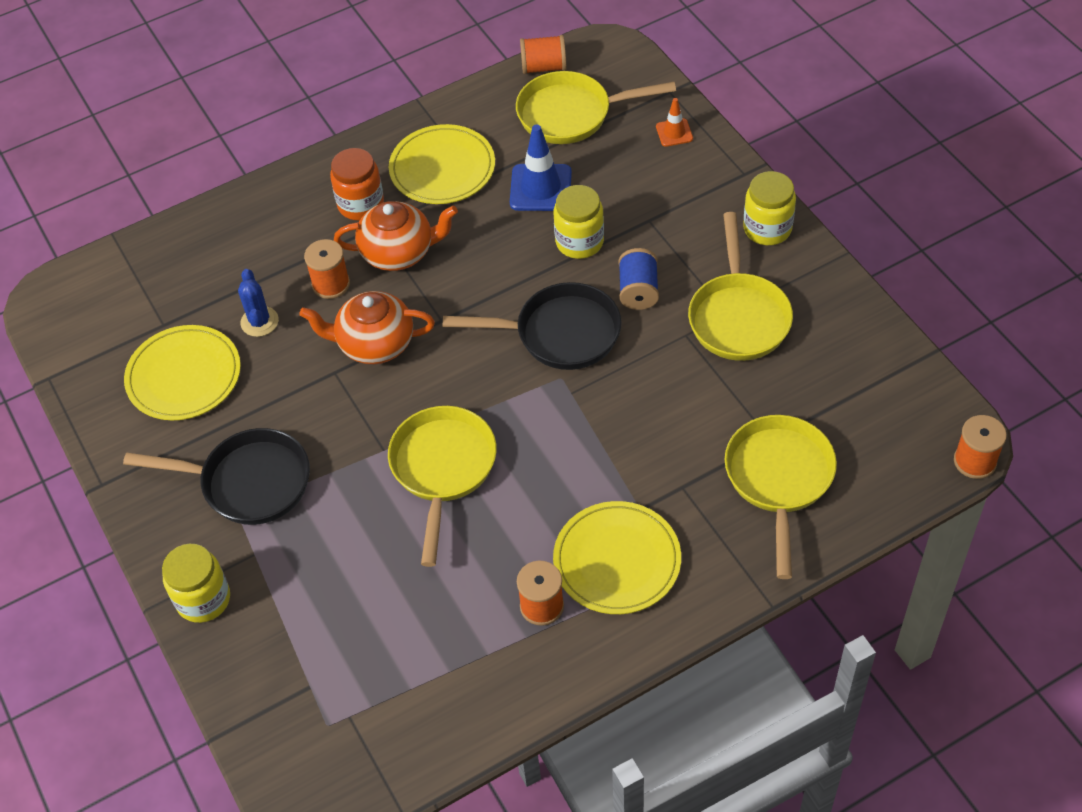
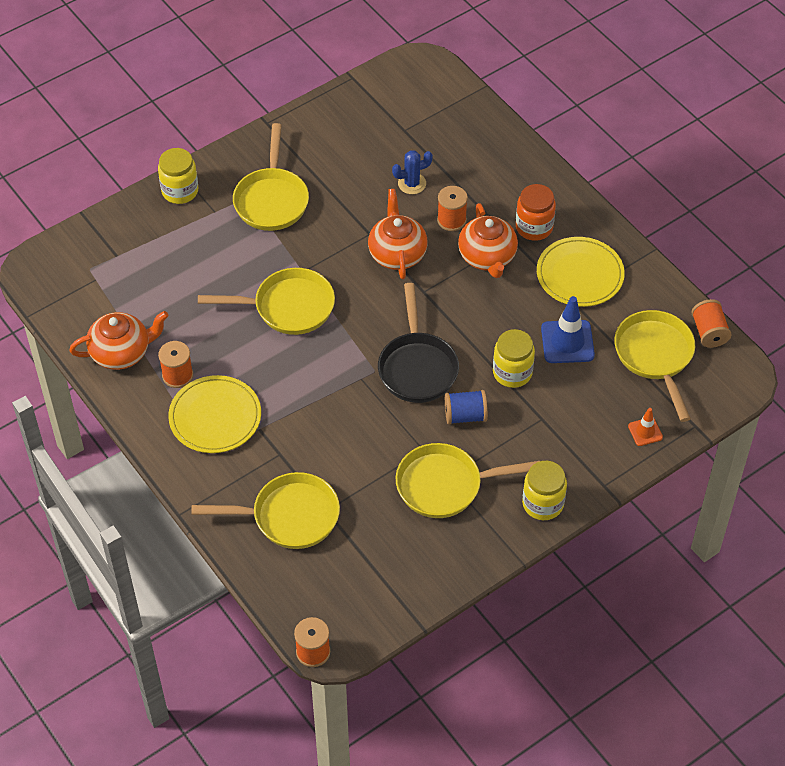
camera: 80 degrees right, 0 degrees up
(184, 376) = (359, 149): yellow plate -> none
(248, 482) = (271, 199): black pan -> yellow pan
(492, 679) = (122, 352): none -> orange teapot

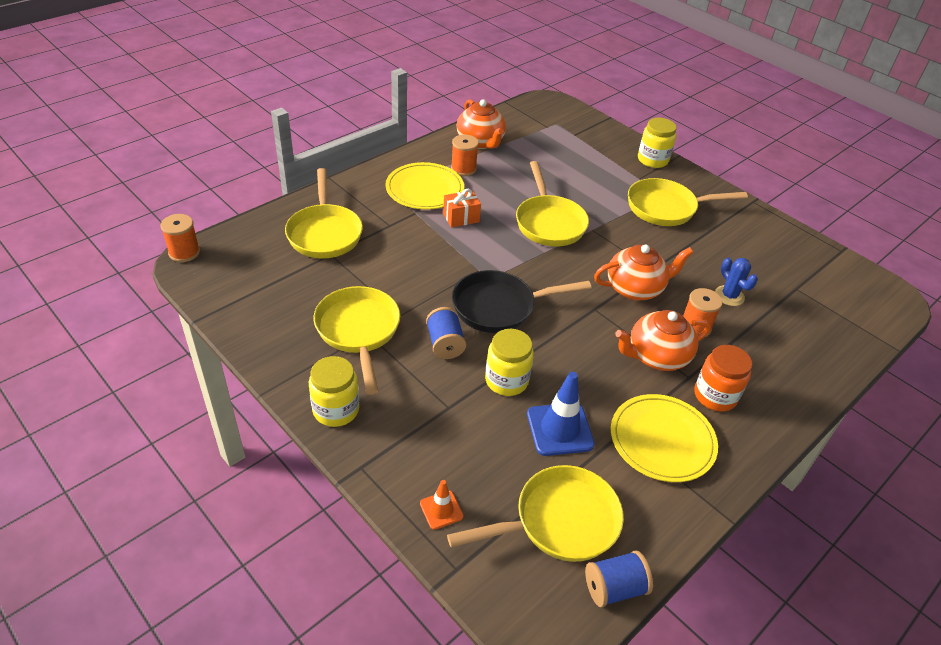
camera: 80 degrees right, 10 degrees down
(272, 386) = (461, 218): none -> orange gift
(709, 332) = (614, 588): orange spool -> blue spool

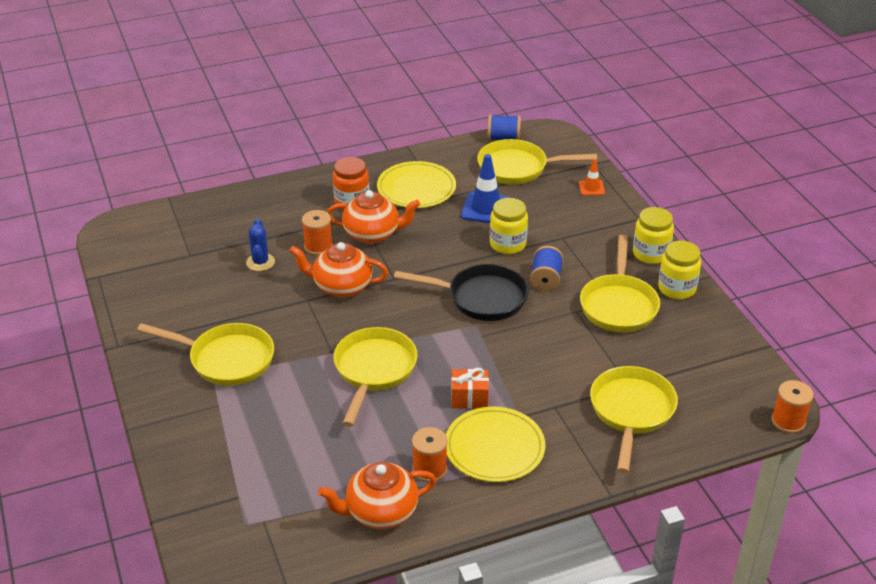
camera: 155 degrees left, 5 degrees down
(480, 142) = (380, 512): orange teapot -> orange teapot turned 105 degrees counterclockwise
(652, 160) = (173, 428): yellow jar -> yellow jar (677, 288)

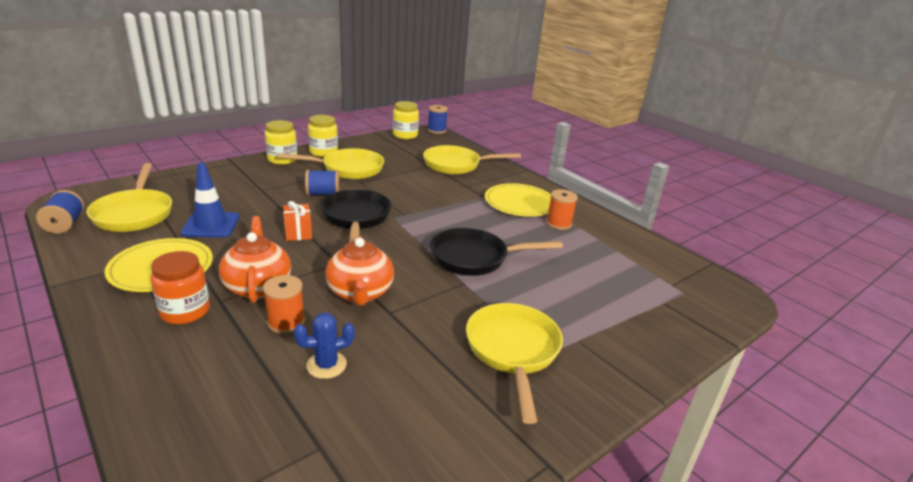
camera: 110 degrees left, 10 degrees down
(373, 371) = (475, 258): yellow pan -> black pan
(380, 512) = (612, 237): orange teapot -> none
(469, 398) = (479, 215): orange gift -> orange gift (298, 232)
(508, 244) = (273, 211): yellow jar -> yellow jar (405, 135)
(591, 188) = (182, 180): orange traffic cone -> none
(788, 421) = (436, 130): orange spool -> blue spool

